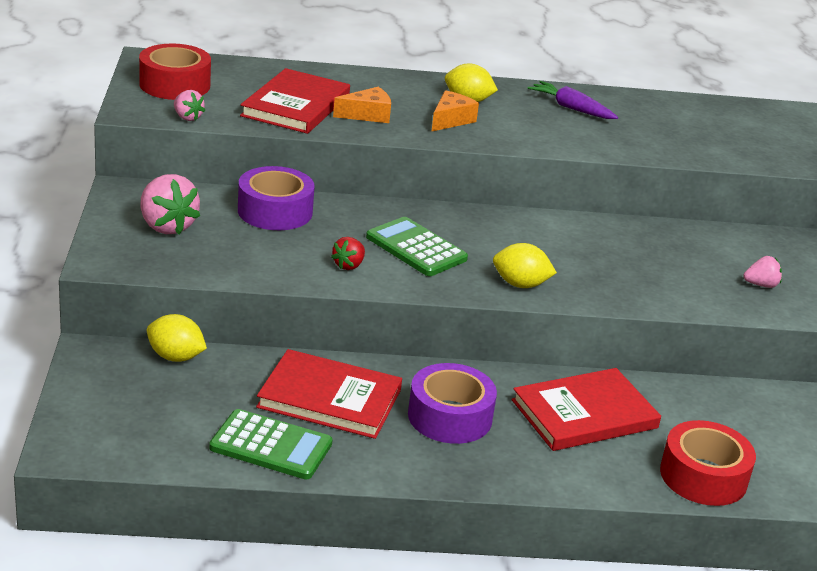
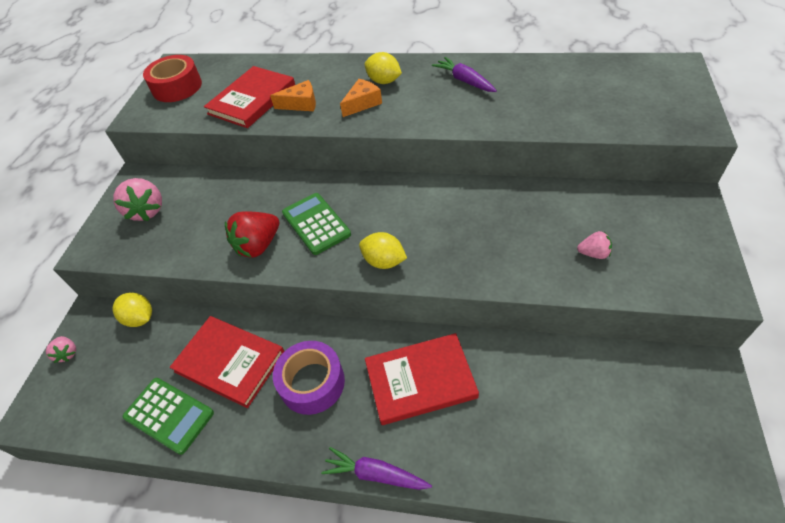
camera: 20 degrees right, 20 degrees up
(187, 117) = (169, 119): pink strawberry -> pink strawberry (67, 353)
(275, 211) = (228, 190): purple tape -> none
(348, 265) = (258, 245): red strawberry -> red strawberry, size x1.84
(562, 489) = (375, 474): none -> purple carrot
(703, 476) = (503, 461): red tape -> none

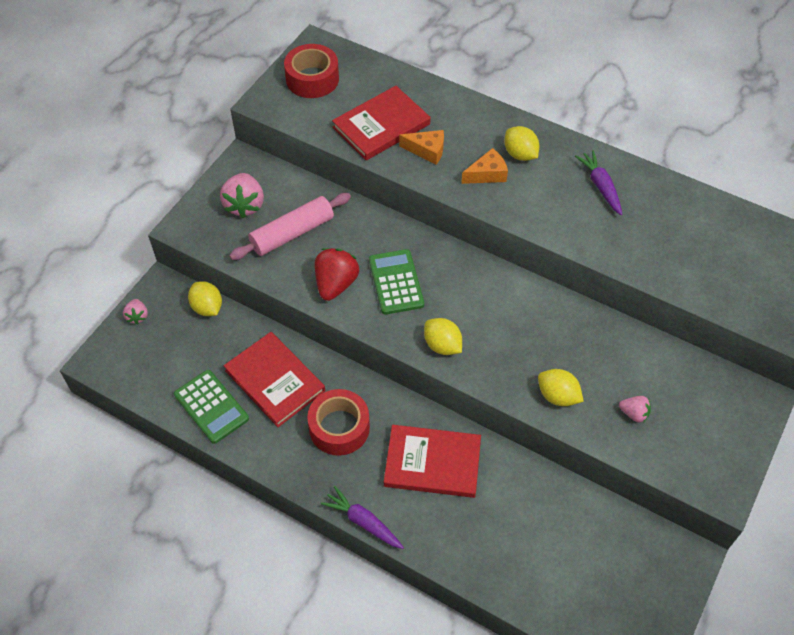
camera: 15 degrees right, 5 degrees up
(201, 218) = (292, 233): none -> pink rolling pin
(258, 245) = (336, 284): red strawberry -> red strawberry turned 135 degrees clockwise
(312, 383) = (339, 427): purple tape -> red tape
(515, 265) = (557, 396): none -> yellow lemon

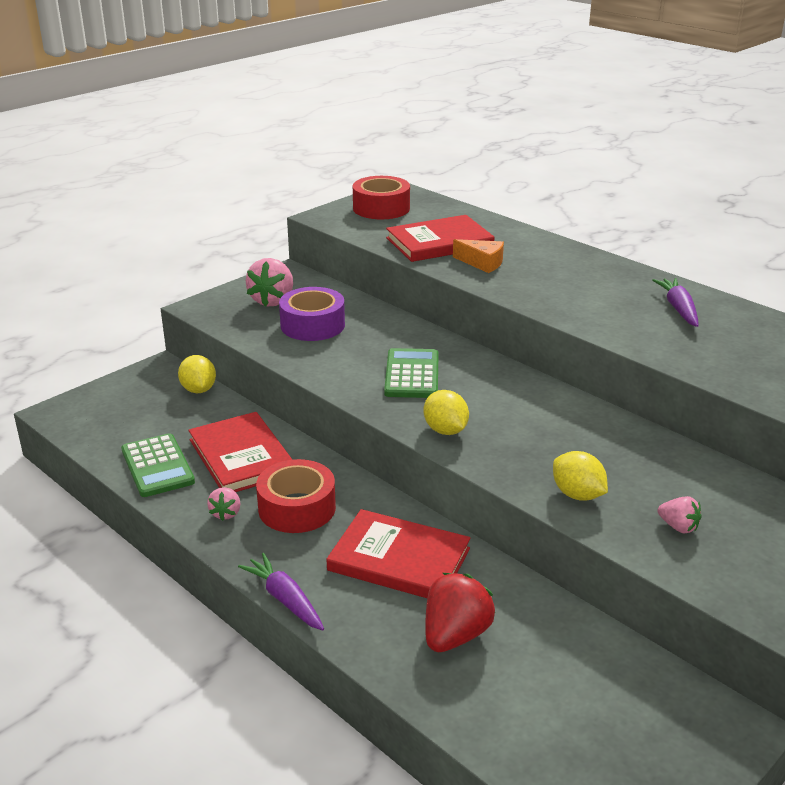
camera: 15 degrees right, 25 degrees down
(137, 316) = (120, 385): pink strawberry -> pink strawberry (226, 513)
(292, 233) = (312, 325): pink rolling pin -> purple tape
(336, 284) = (342, 367): red strawberry -> red strawberry (455, 635)
(487, 174) = (544, 285): orange cheese -> none
(520, 154) = (588, 277): yellow lemon -> none

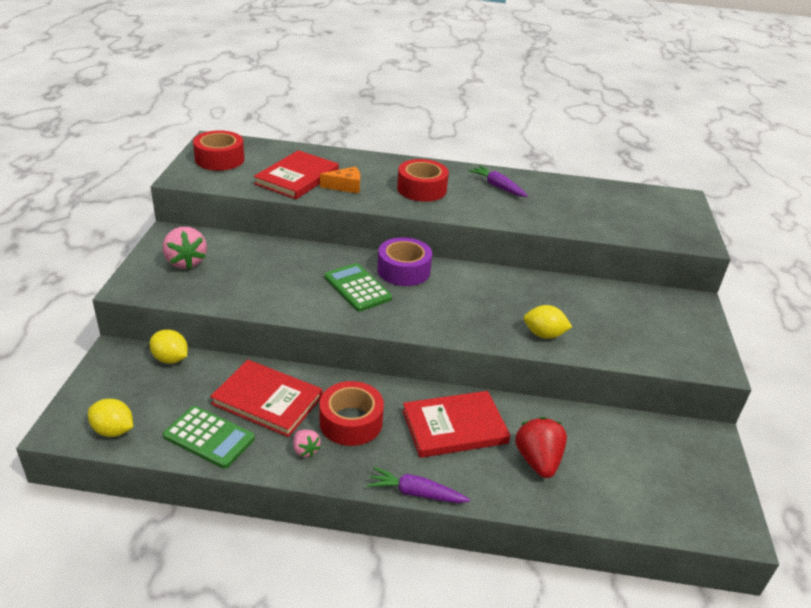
camera: 40 degrees left, 5 degrees up
(312, 325) = (242, 273): purple tape -> purple tape (403, 270)
(445, 430) = (424, 322): yellow lemon -> yellow lemon (113, 430)
(571, 287) = (421, 189): none -> red tape
(678, 527) = (612, 332): pink strawberry -> none

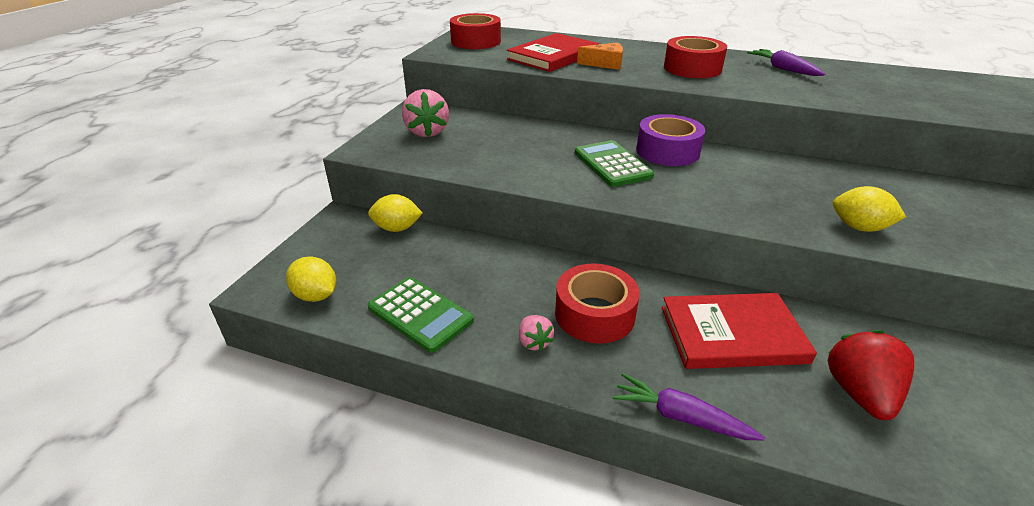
camera: 15 degrees right, 0 degrees up
(170, 359) = (397, 228): yellow lemon -> yellow lemon turned 45 degrees counterclockwise
(267, 400) = (495, 280): red book -> none

